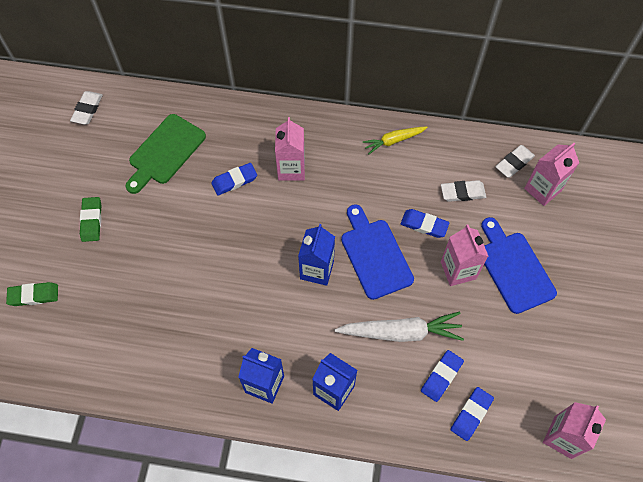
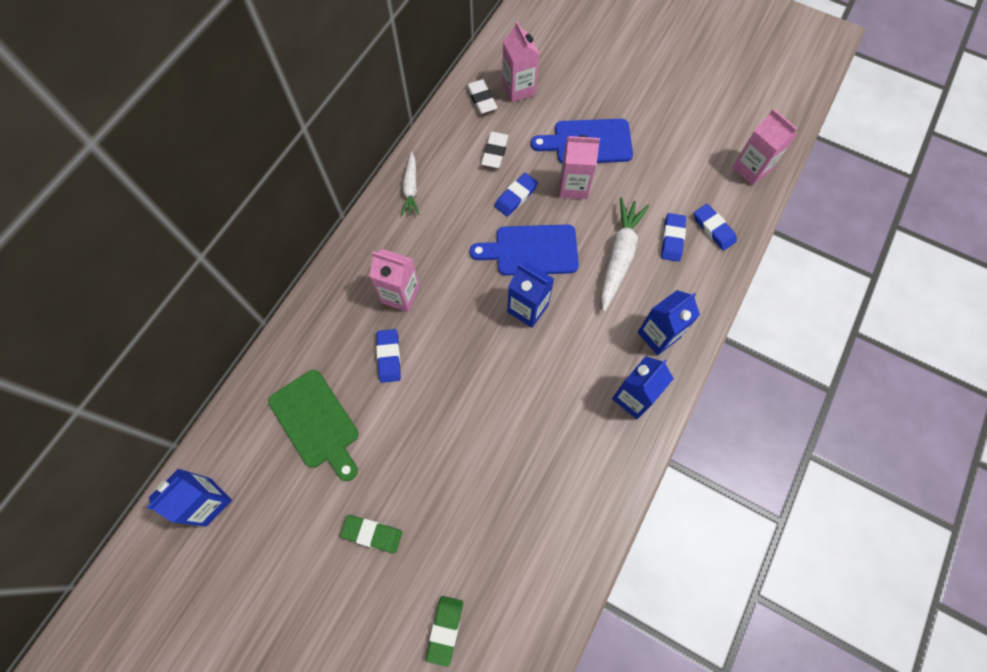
camera: 70 degrees left, 5 degrees up
(87, 109) = (208, 502): white eraser -> blue carton
(393, 141) = (411, 188): yellow carrot -> white carrot
(441, 376) = (672, 239): blue eraser -> blue eraser turned 45 degrees clockwise

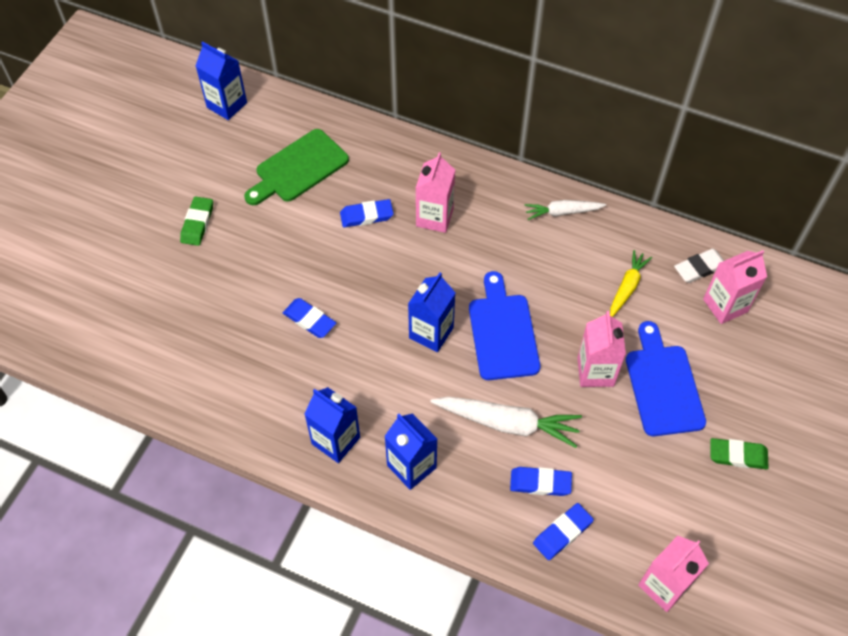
camera: 85 degrees right, 10 degrees down
(445, 629) = (114, 287): green eraser -> green eraser (738, 455)
(495, 152) = (627, 287): white eraser -> yellow carrot
(516, 196) = (570, 312): blue eraser -> blue eraser (309, 320)

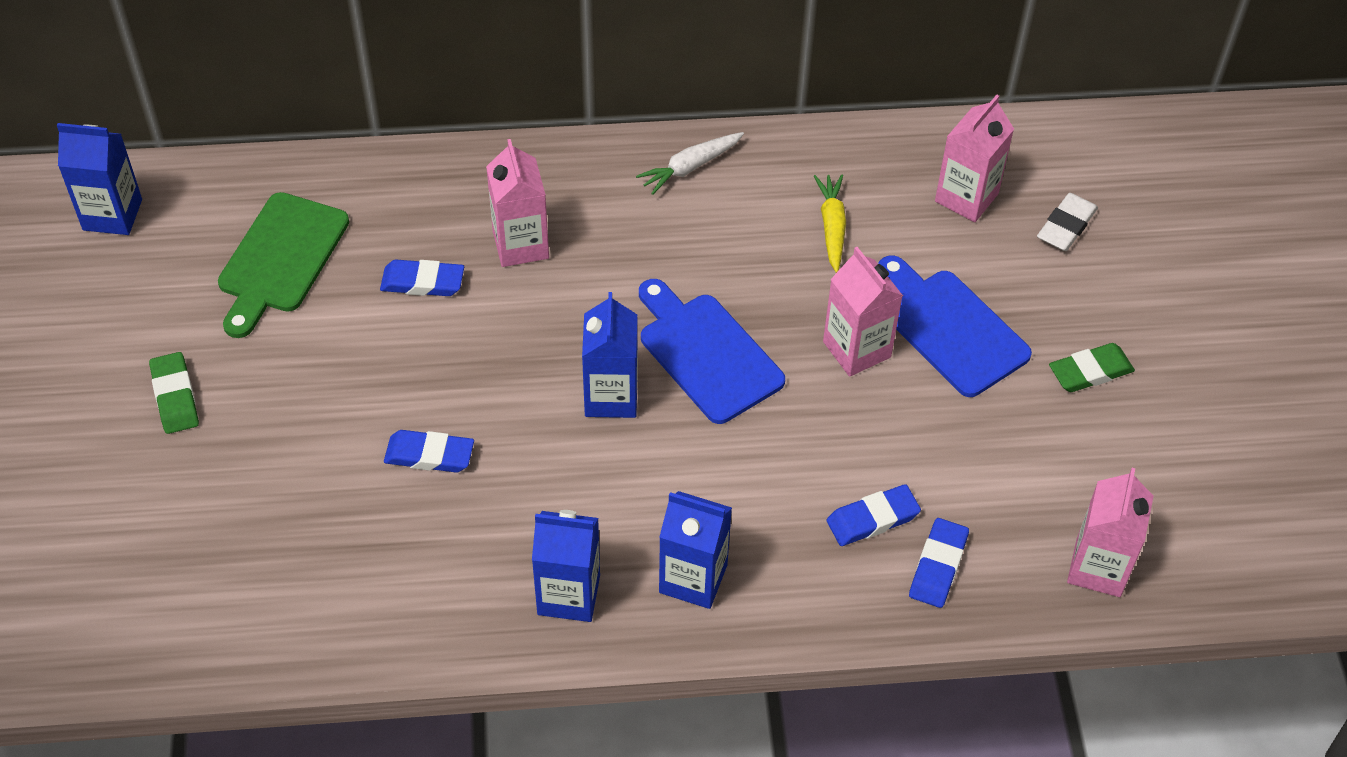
camera: 30 degrees left, 5 degrees down
(366, 216) = (422, 282): blue eraser -> blue eraser turned 45 degrees clockwise
(507, 423) = (784, 465): white carrot -> none
(699, 268) = (907, 165): white eraser -> white eraser (1066, 226)

